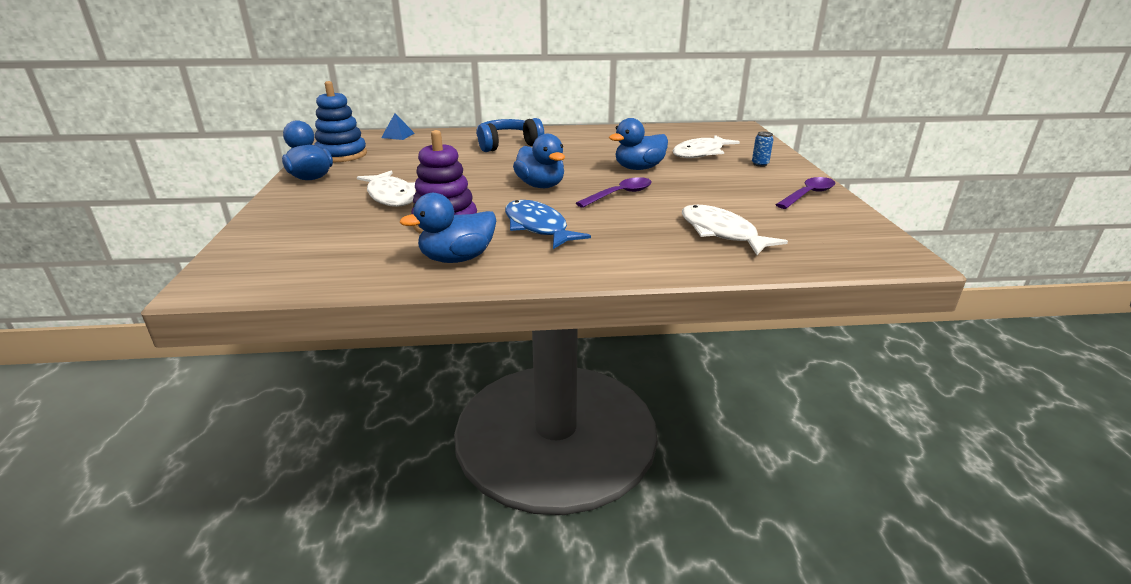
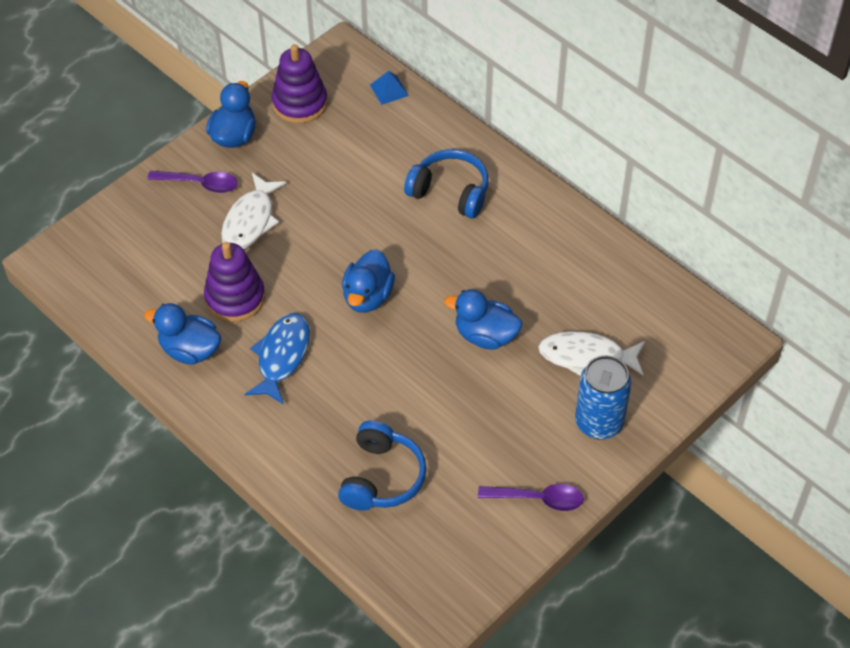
camera: 50 degrees right, 25 degrees up
(342, 155) = (300, 103): blue stacking toy -> purple stacking toy
(620, 195) = (401, 363): purple spoon -> purple spoon (200, 184)
(721, 233) = (381, 477): white fish -> blue headphones
(760, 164) = (599, 423): blue can -> blue can, size x2.33

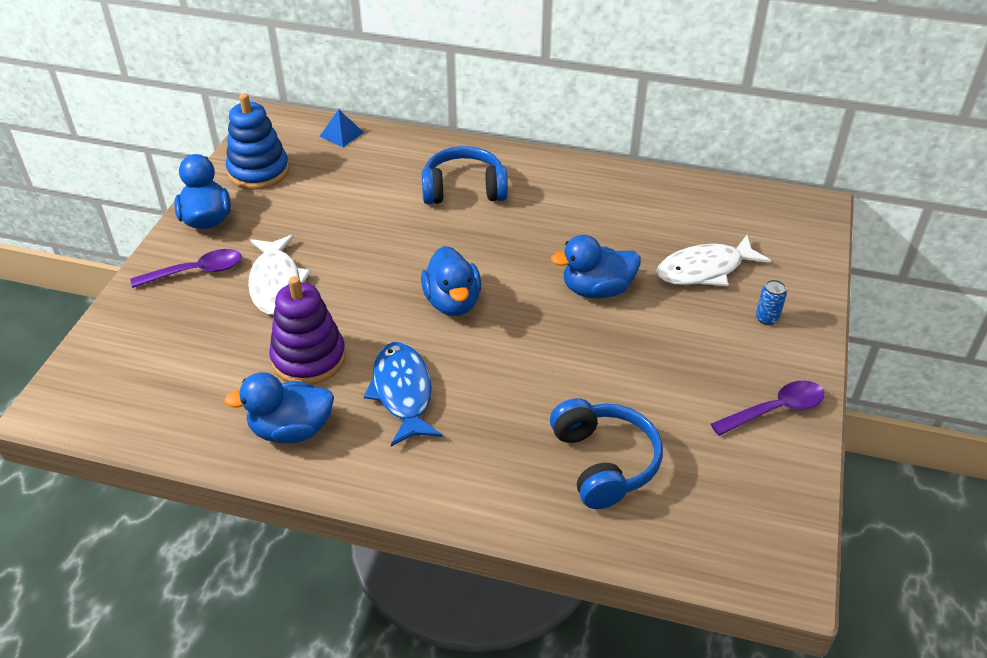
camera: 30 degrees left, 10 degrees down
(300, 103) = (259, 171): purple stacking toy -> blue stacking toy
(599, 423) = (767, 318): blue can -> blue can, size x0.43

